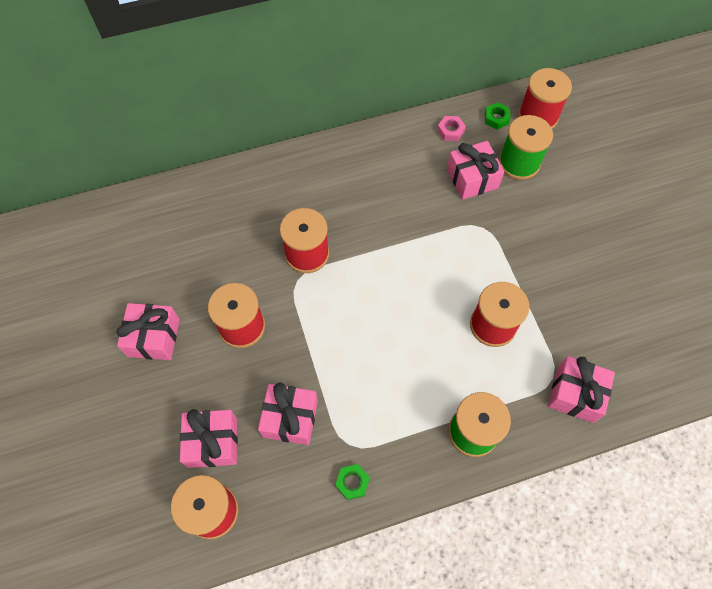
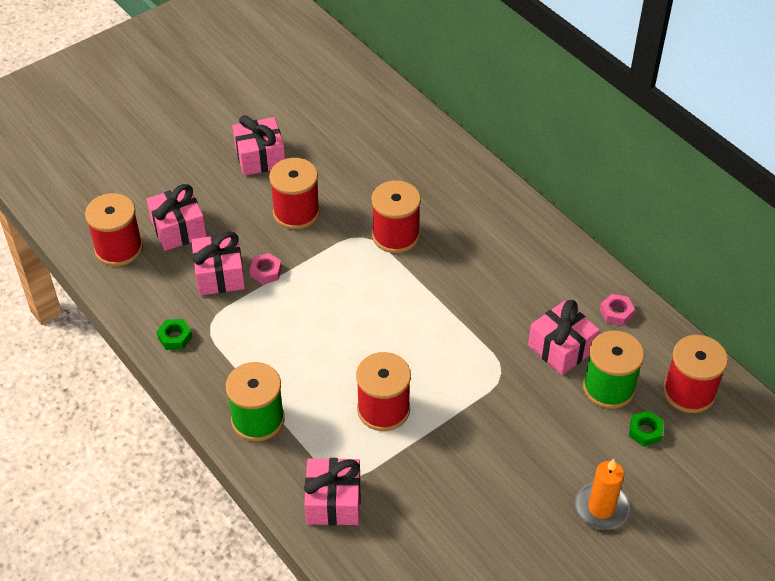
camera: 70 degrees right, 15 degrees down
(304, 375) = (266, 272): none -> pink nut
(496, 118) = (661, 351): green nut -> green nut (645, 431)
(624, 208) = (601, 508): none -> orange candle

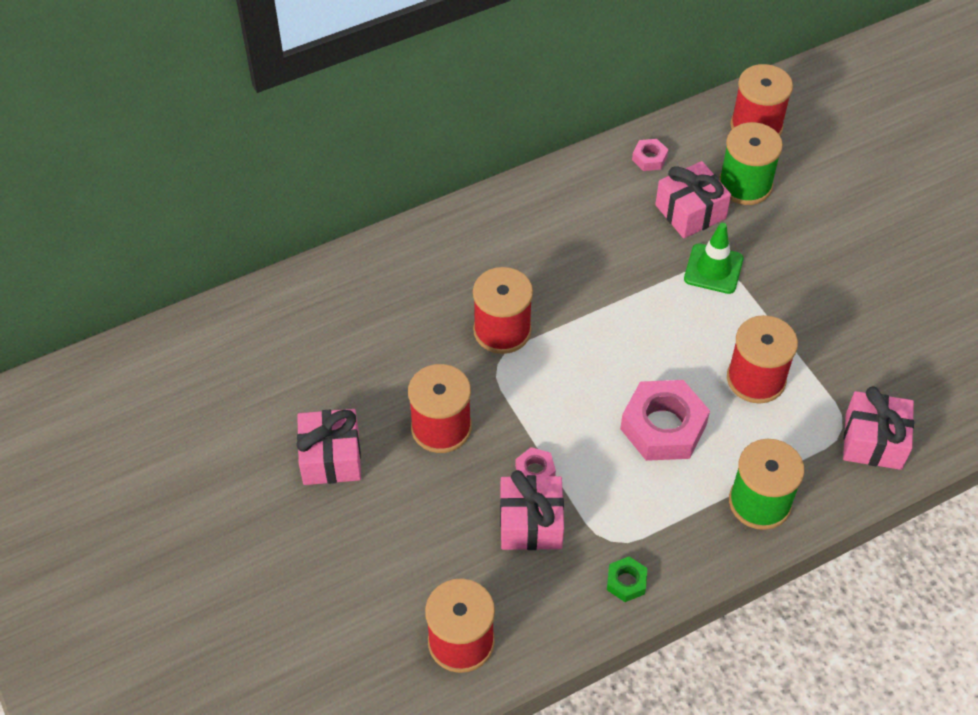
camera: 80 degrees left, 5 degrees up
(178, 229) = (440, 565): pink gift -> none
(321, 348) = (663, 427): none -> pink nut
(499, 370) = (713, 269): none -> green traffic cone
(601, 508) = (887, 221): orange candle -> none
(645, 431) = (800, 169): green nut -> none

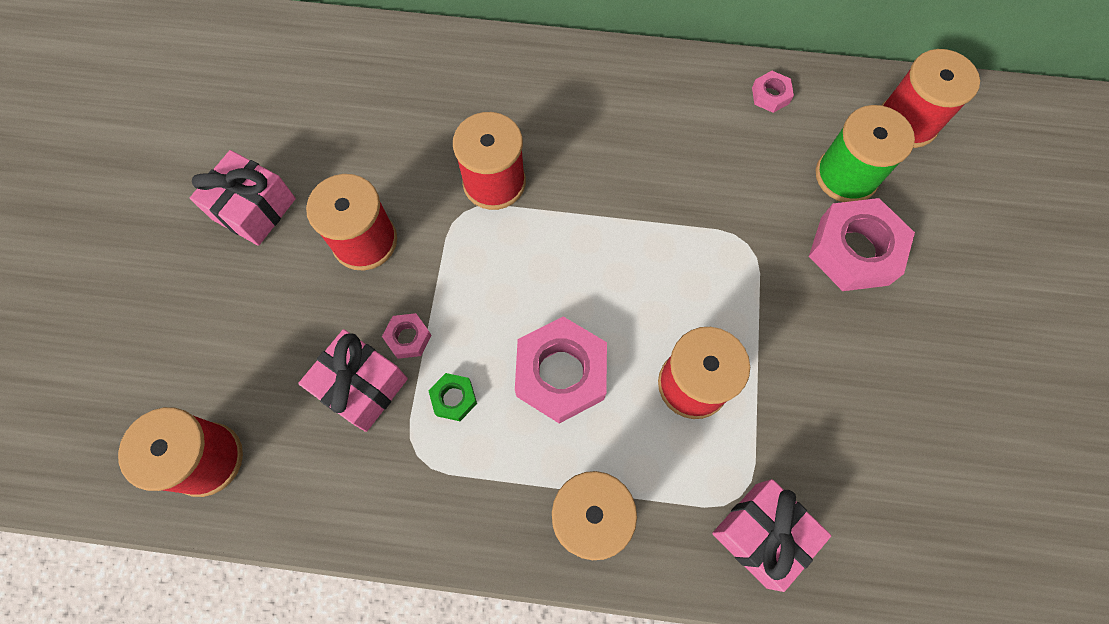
camera: 35 degrees right, 15 degrees up
(626, 582) = (395, 508): green nut -> green nut (454, 398)
(690, 212) = (767, 171): pink gift -> none
(713, 269) = (743, 243): green traffic cone -> none
(789, 231) = (854, 250): none -> pink nut

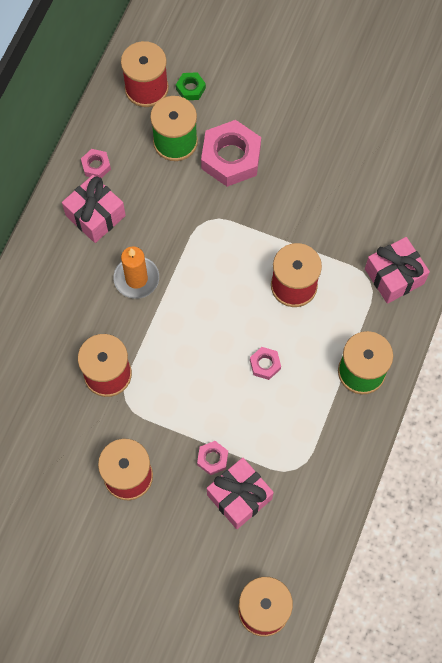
camera: 75 degrees left, 0 degrees up
(254, 209) = (75, 555): pink gift -> pink gift (95, 215)
(454, 398) = (264, 437): green nut -> green nut (190, 88)
(561, 373) = (265, 364): pink nut -> pink nut, size x0.47
(633, 181) = (136, 278): none -> orange candle

